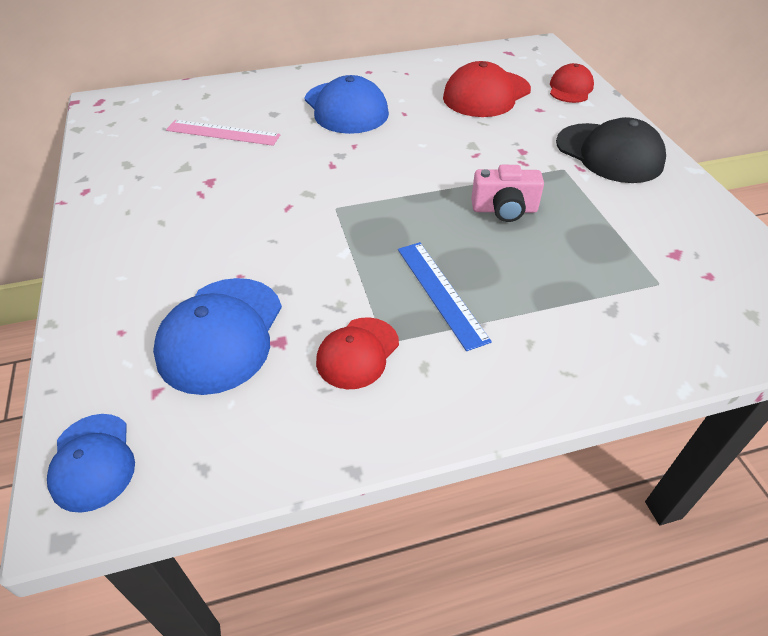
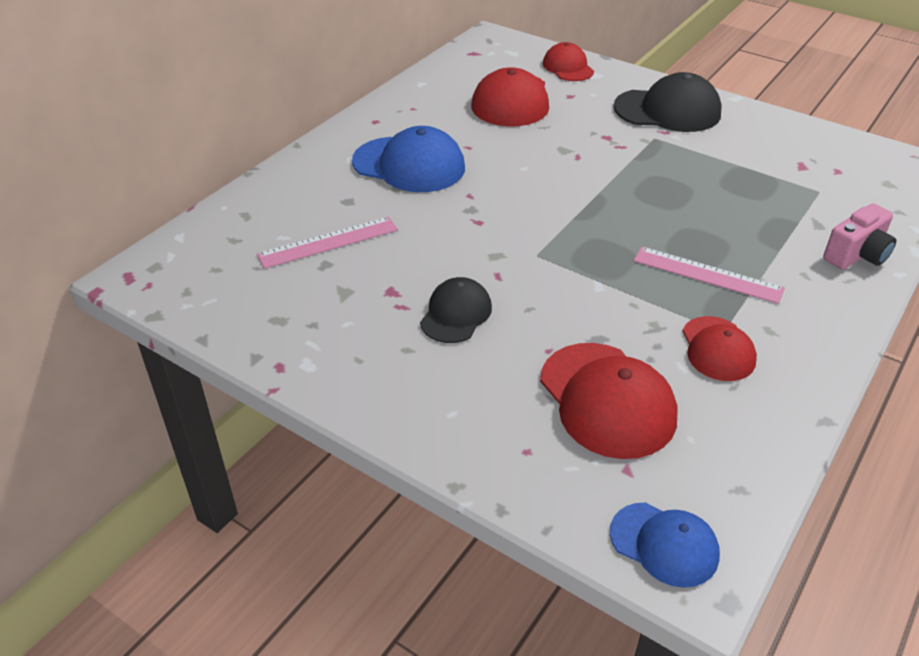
camera: 40 degrees left, 5 degrees down
(221, 334) = (607, 400): blue cap -> red cap
(222, 217) = (456, 314): none -> black cap
(441, 293) = (707, 274): blue ruler -> pink ruler
(504, 210) = (660, 190): pink camera -> pink camera (857, 255)

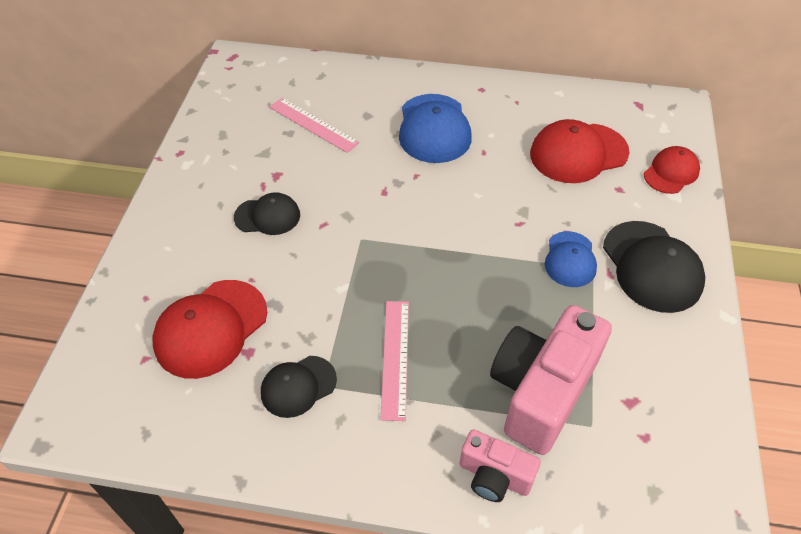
camera: 65 degrees right, 10 degrees up
(664, 544) = (82, 397): blue cap -> blue cap (570, 259)
(717, 349) = (298, 386): red cap -> black cap
(776, 204) = (541, 391): none -> pink camera

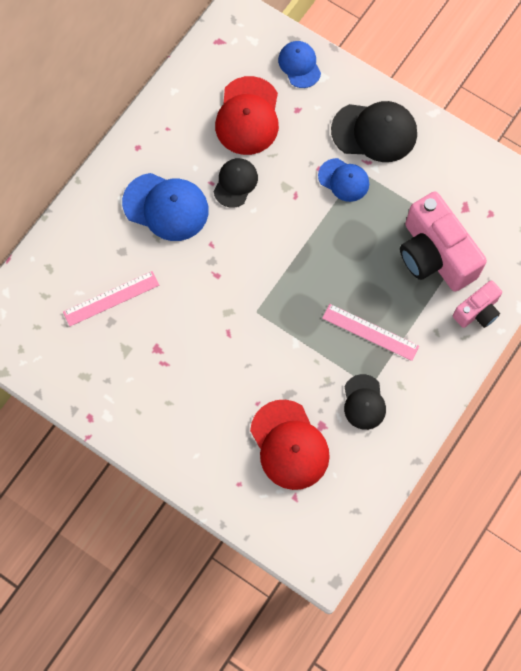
camera: 65 degrees left, 20 degrees up
(267, 216) = (199, 371): black cap -> black cap (235, 183)
(671, 172) = (299, 65): red cap -> blue cap

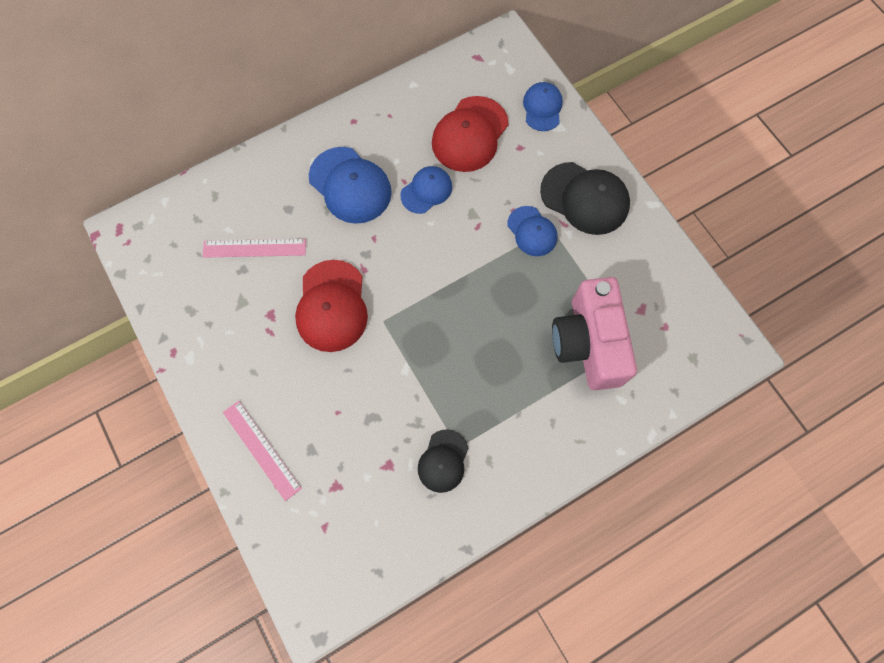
camera: 25 degrees right, 0 degrees up
(235, 183) = (426, 191): black cap -> blue cap
(289, 445) = (346, 470): red cap -> red cap (332, 306)
(370, 332) = (485, 392): pink ruler -> pink ruler (261, 449)
(477, 311) = (605, 420): pink camera -> none

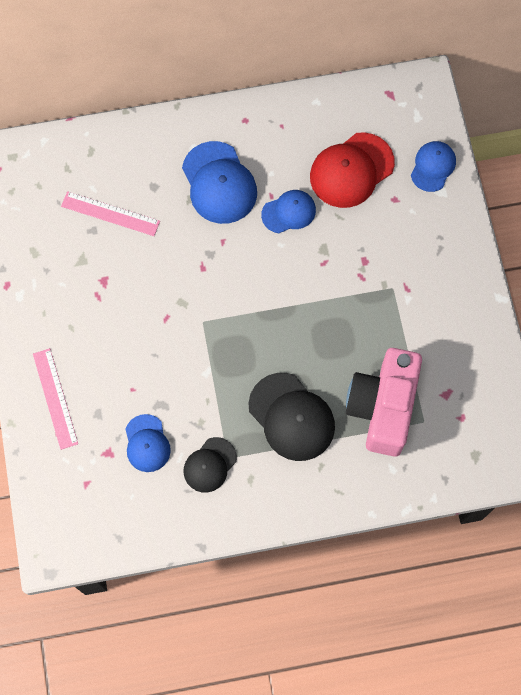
camera: 20 degrees right, 0 degrees up
(332, 306) = (161, 292): red cap -> none
(532, 231) = (373, 285): blue cap -> blue cap (147, 443)
(585, 198) = (437, 270): black cap -> black cap (291, 417)

